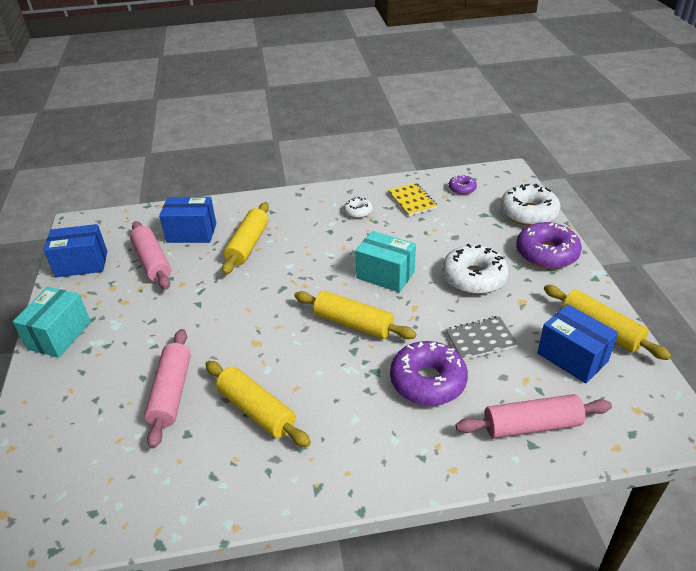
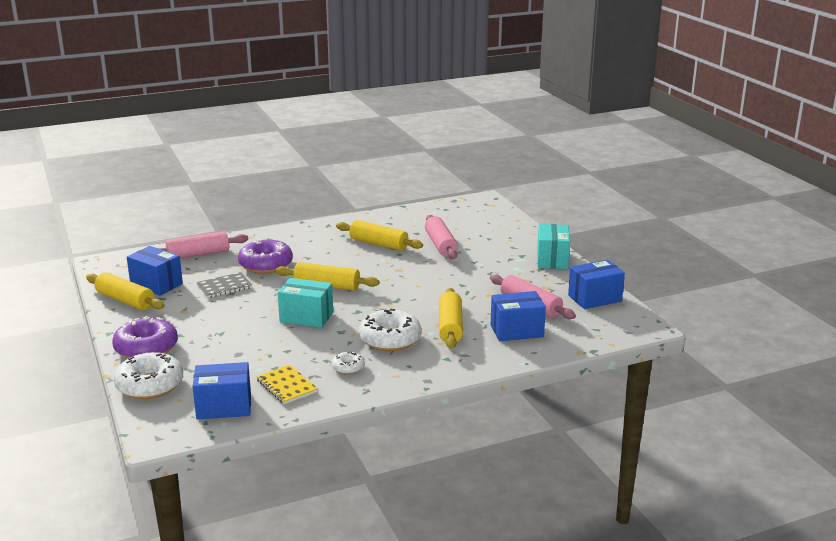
camera: 165 degrees right, 15 degrees down
(462, 189) = (224, 407): purple donut -> blue box
(474, 277) = (223, 323): white donut -> white donut (390, 339)

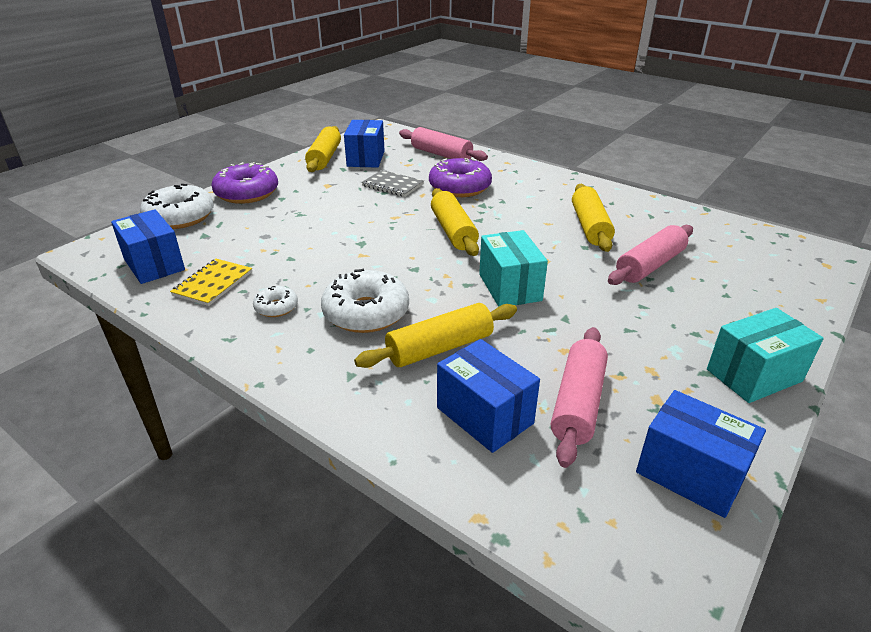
camera: 60 degrees right, 10 degrees up
(306, 317) = (371, 244): turquoise box -> turquoise box (510, 287)

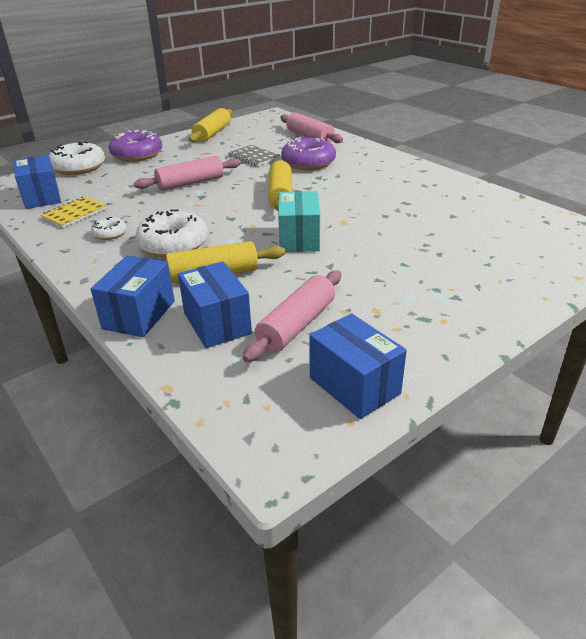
camera: 15 degrees right, 0 degrees up
(366, 158) = (245, 136): blue box -> blue box (139, 315)
(590, 226) = (401, 201): yellow rolling pin -> none
(650, 265) = (433, 235): pink rolling pin -> pink rolling pin (190, 183)
(754, 375) = (465, 325): turquoise box -> none

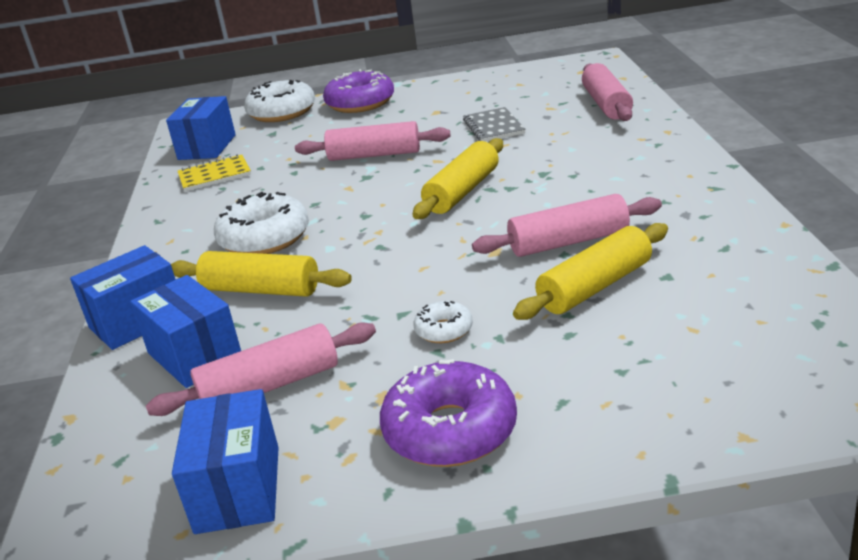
camera: 35 degrees right, 5 degrees down
(110, 234) = (219, 209): white donut -> white donut (444, 330)
(212, 133) = (482, 82): yellow rolling pin -> yellow rolling pin (595, 287)
(217, 323) = (195, 356): blue box -> blue box turned 45 degrees counterclockwise
(299, 239) = (410, 264): turquoise box -> none
(308, 163) = (556, 147): purple donut -> purple donut (450, 430)
(380, 209) = (568, 242): none -> pink rolling pin

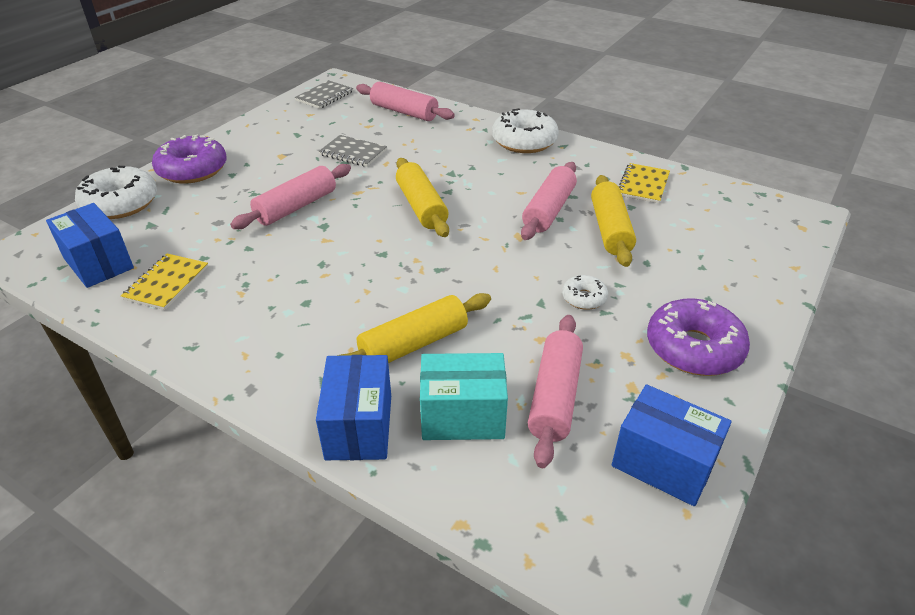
camera: 55 degrees left, 10 degrees up
(195, 356) = (462, 416): blue box -> turquoise box
(264, 238) = (334, 308): white donut -> white donut (524, 141)
(560, 71) = (324, 96): none -> grey notebook
(729, 262) = (643, 185): none -> yellow notebook

